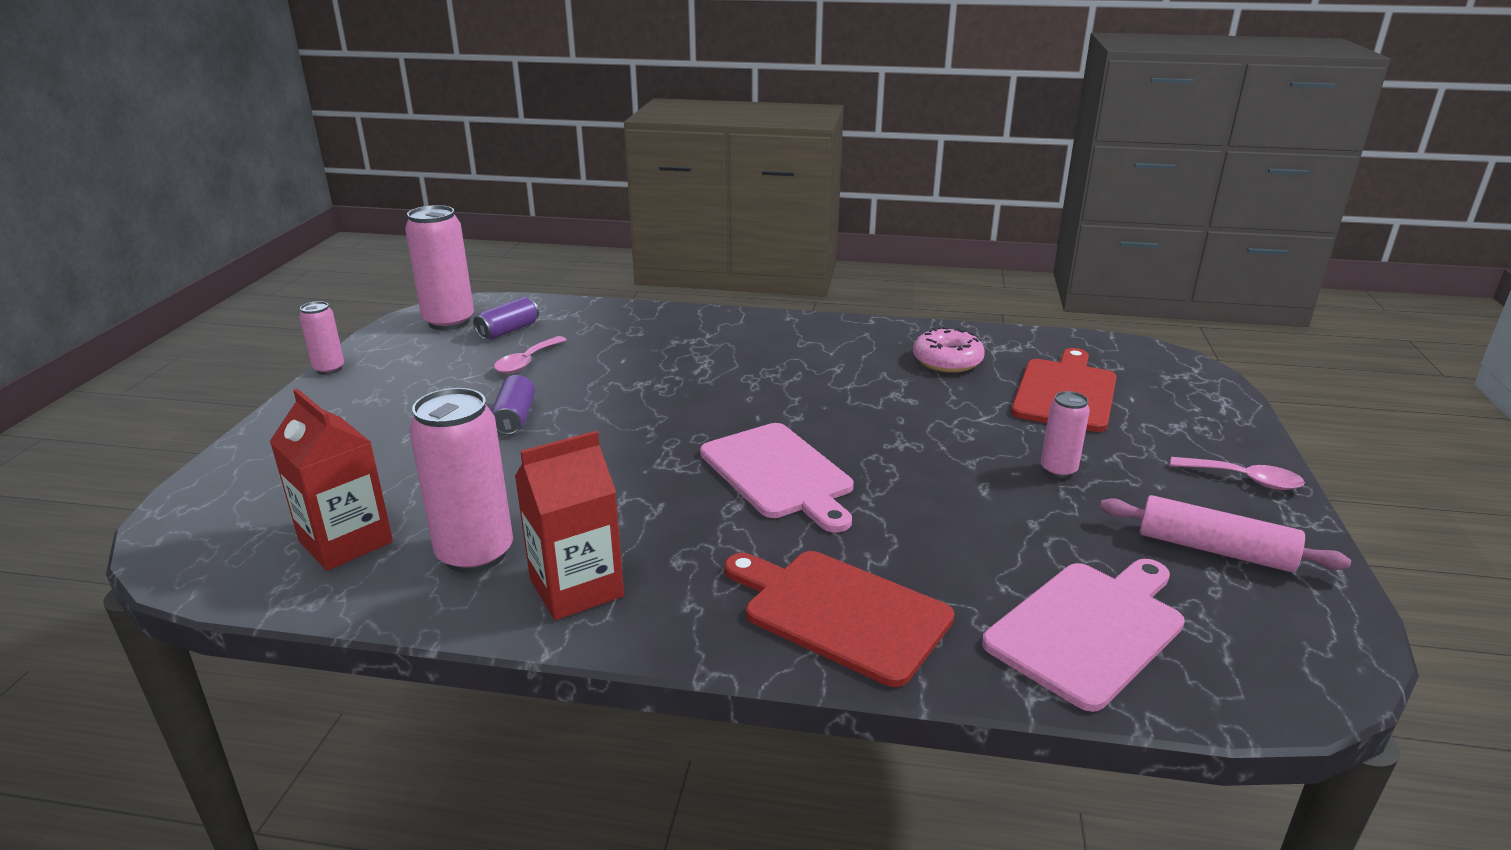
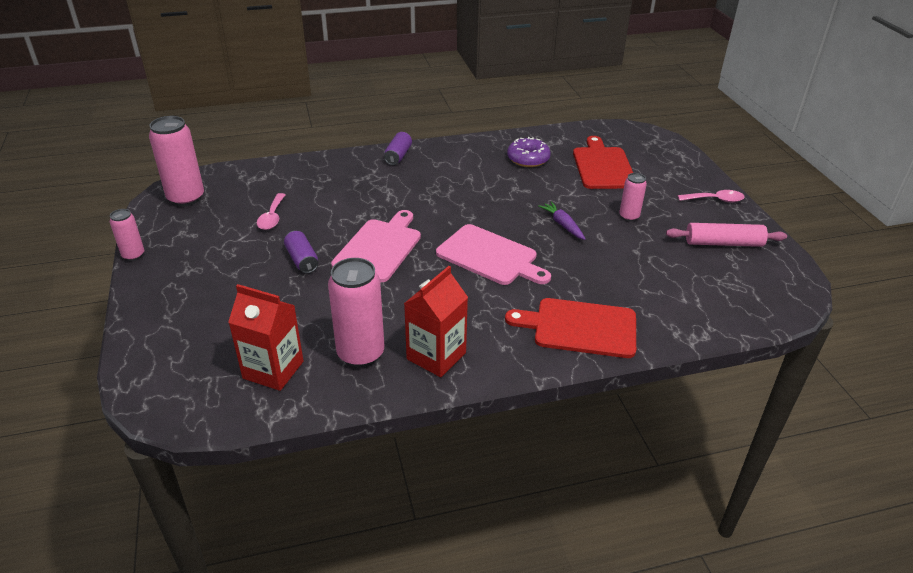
camera: 25 degrees left, 10 degrees up
(508, 331) = (236, 196): purple can -> purple can (398, 156)
(932, 457) = (562, 225): none -> purple carrot
(947, 361) = (528, 159): pink donut -> purple donut
(1089, 629) = (695, 301): pink cutting board -> pink cutting board (379, 248)

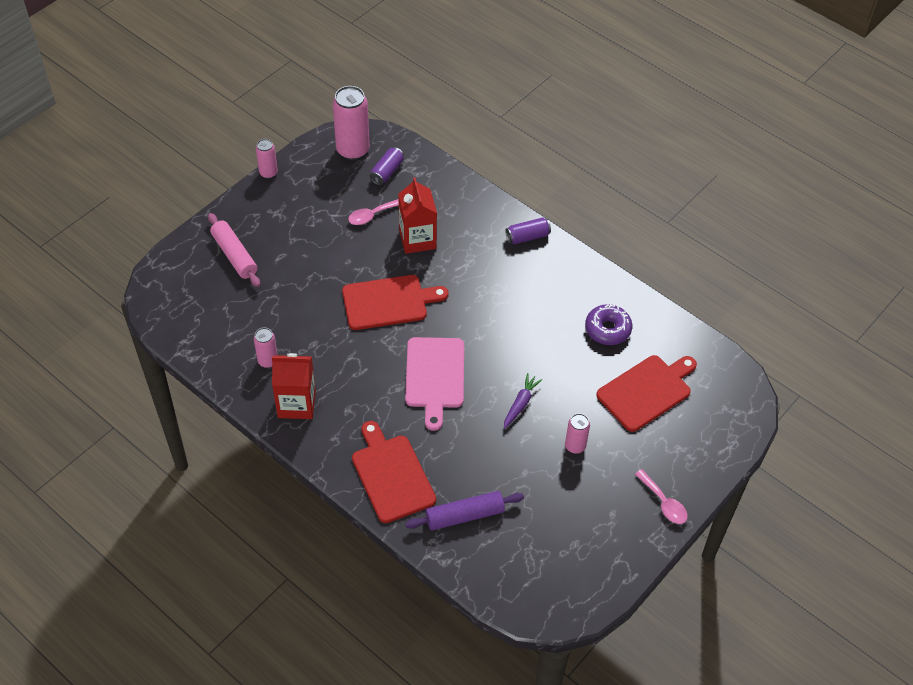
camera: 55 degrees right, 15 degrees up
(273, 370) = (220, 325): red carton -> red carton (417, 239)
(302, 260) = (337, 266): purple can -> purple can (387, 172)
(360, 354) = (268, 361): pink can -> pink can, size x0.54
(379, 248) = (388, 302): pink cutting board -> red cutting board
(659, 302) = (464, 515): none -> purple rolling pin
(723, 243) = (591, 533): pink rolling pin -> pink rolling pin (234, 255)

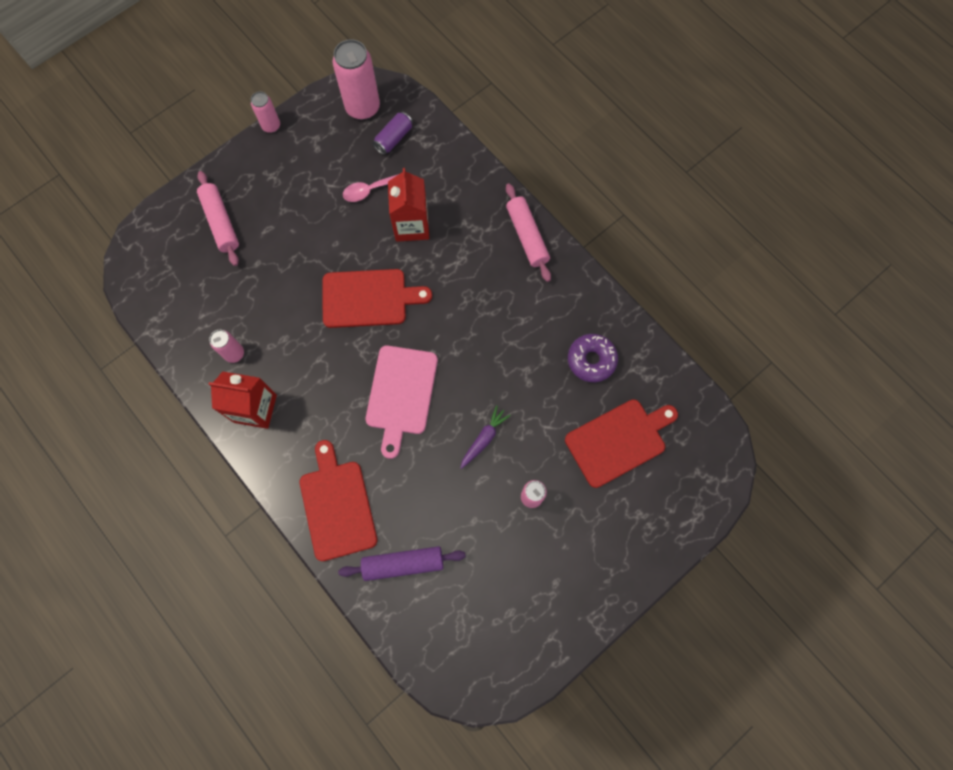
camera: 10 degrees right, 20 degrees up
(527, 237) = (527, 236): purple can -> pink rolling pin
(663, 503) = (611, 577): pink spoon -> none

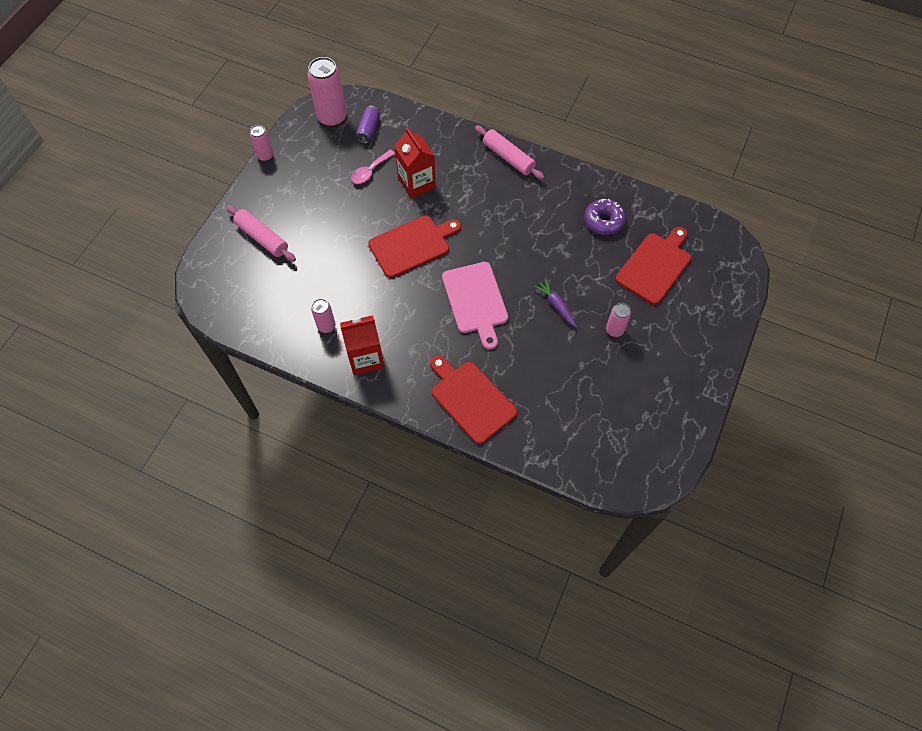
camera: 25 degrees left, 10 degrees down
(403, 563) = (545, 417): purple rolling pin -> none
(484, 438) = (556, 305): purple carrot -> purple carrot turned 45 degrees counterclockwise

